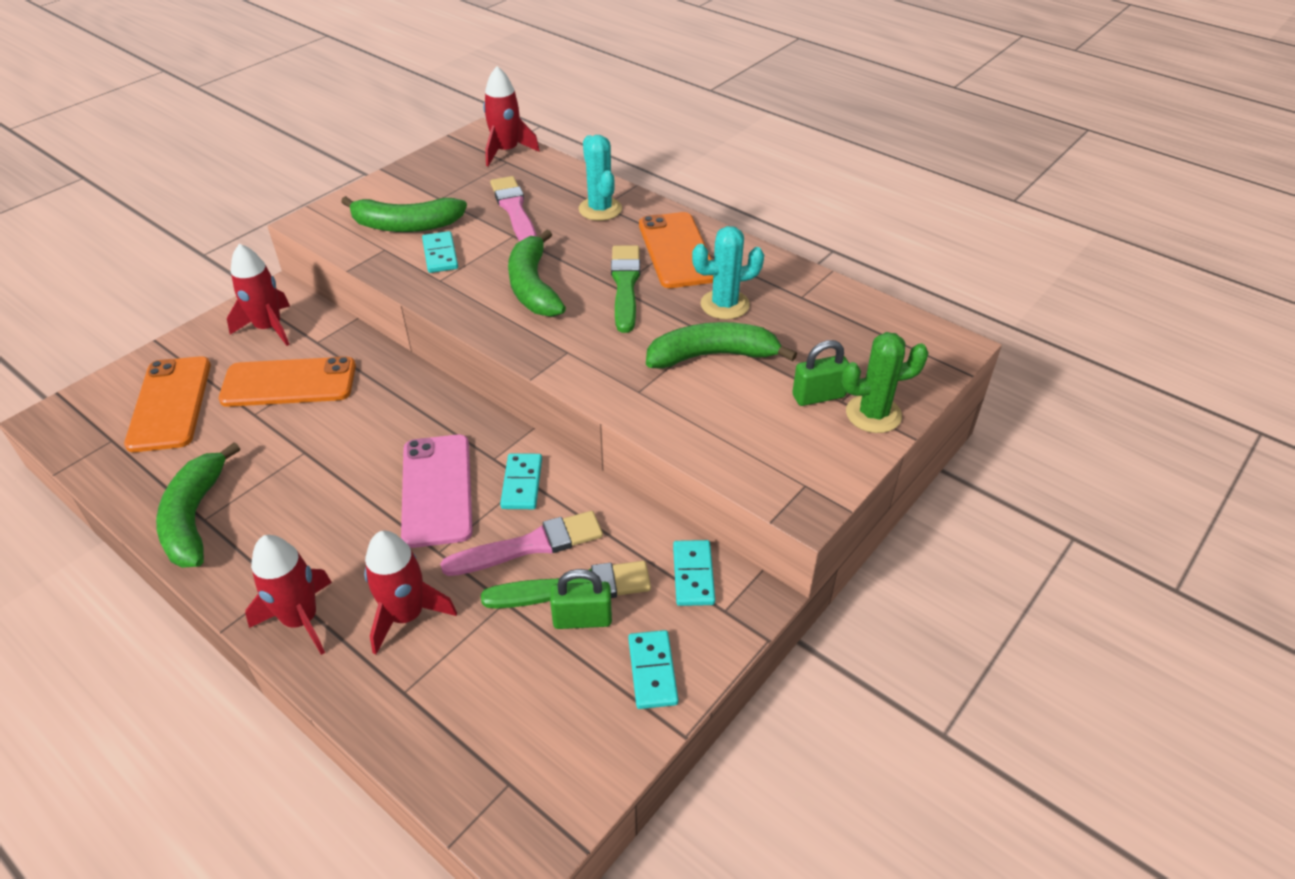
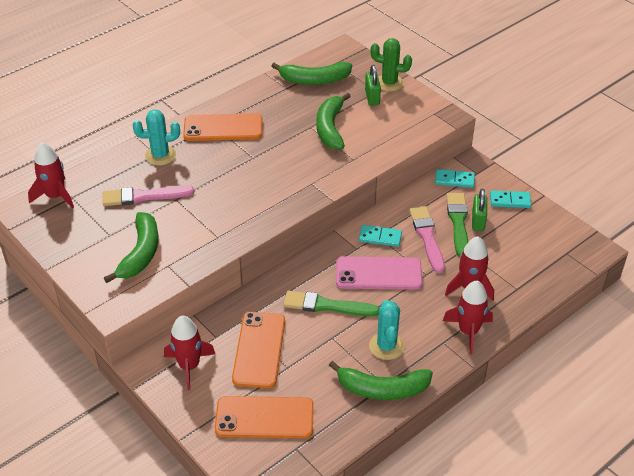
camera: 80 degrees left, 0 degrees up
(440, 255) = (187, 236): turquoise domino -> none
(533, 286) = (241, 193): green banana -> green banana (314, 80)
(625, 285) = (253, 153): green brush -> green brush (327, 306)
(725, 305) = (285, 117): turquoise cactus -> turquoise cactus (386, 346)
(873, 414) = (389, 83): green cactus -> green cactus turned 75 degrees counterclockwise

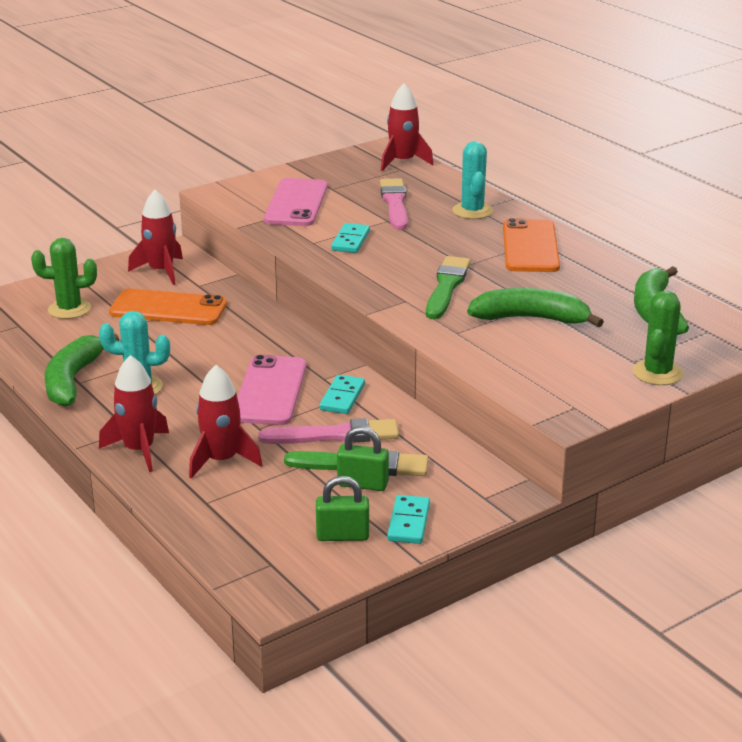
camera: 95 degrees right, 15 degrees down
(141, 253) = (296, 203): green banana -> pink phone
(264, 418) = (69, 309): orange phone -> green cactus
(327, 306) = (223, 352): green brush -> green brush (446, 287)
(372, 97) = (613, 356): green padlock -> green padlock (342, 536)
(454, 180) = (466, 473): turquoise domino -> turquoise domino (350, 241)

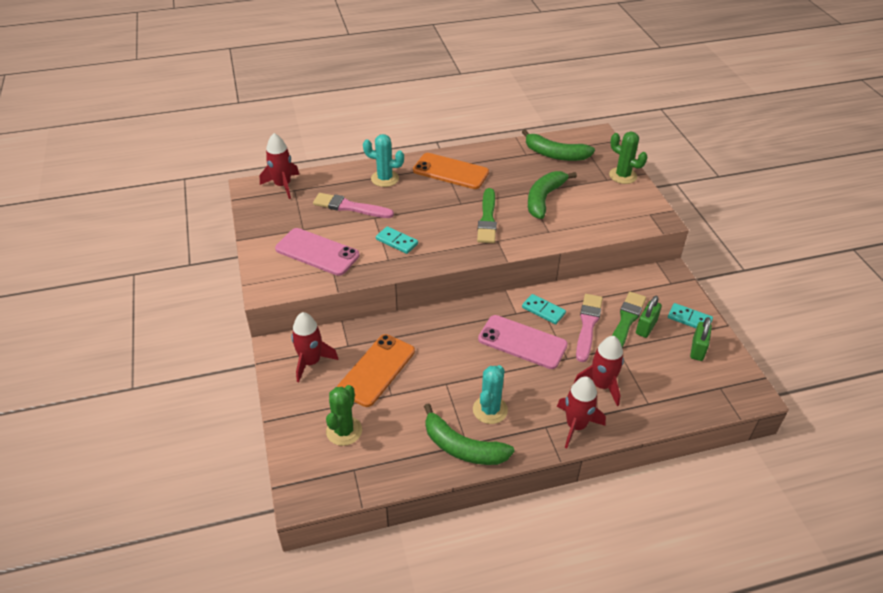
camera: 70 degrees left, 15 degrees up
(446, 287) = (487, 219): green brush -> green brush turned 120 degrees counterclockwise

